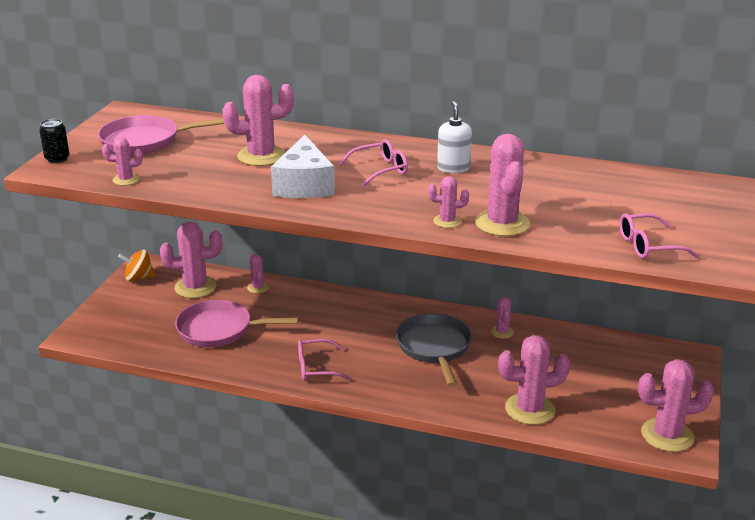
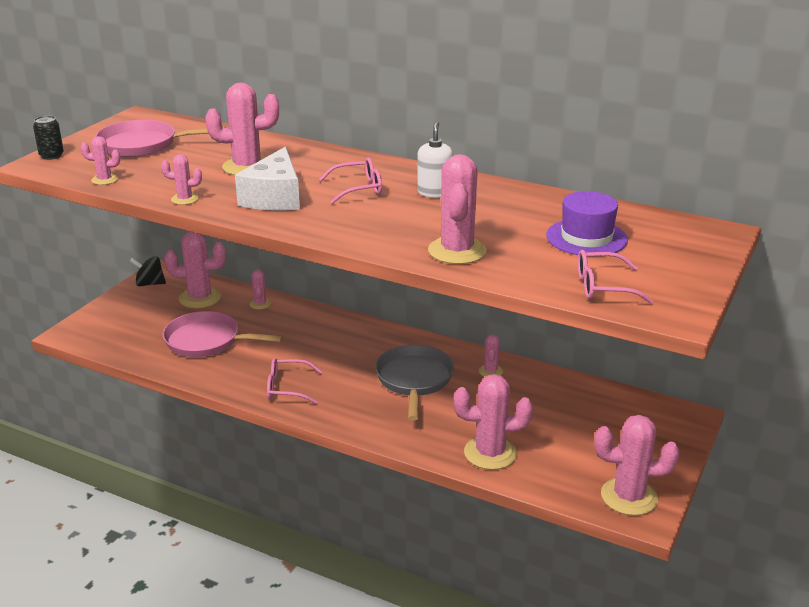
camera: 10 degrees right, 0 degrees up
(138, 277) = (150, 284): orange spinning top -> black spinning top
(447, 221) = (400, 244): pink cactus -> pink cactus (185, 199)
(612, 201) = (586, 238): none -> purple hat

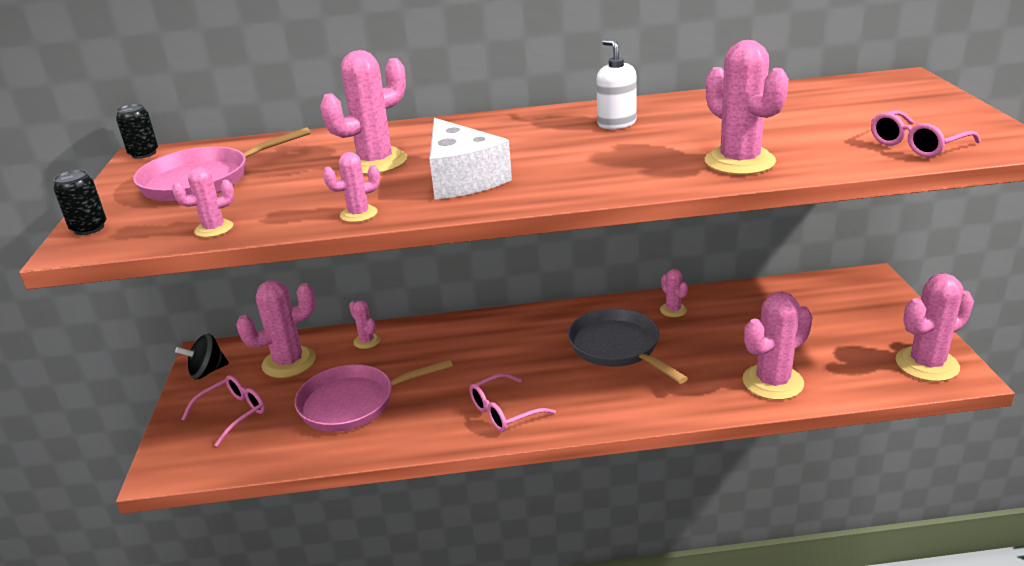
camera: 30 degrees left, 0 degrees up
(140, 114) = (144, 154): none -> black can
(358, 189) = (536, 143): pink glasses -> pink glasses (233, 414)
(586, 238) = (820, 114): purple hat -> none

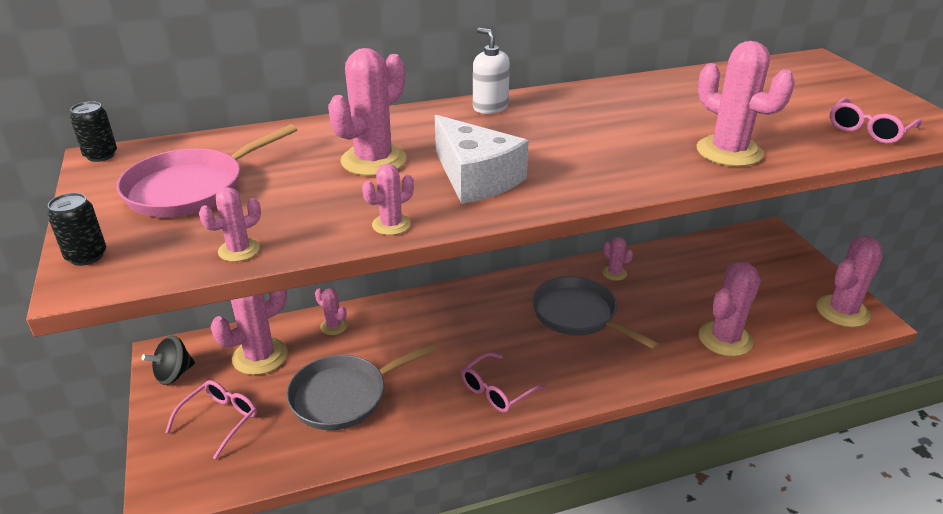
camera: 15 degrees left, 5 degrees up
(353, 403) = (344, 396): pink pan -> grey pan
(616, 123) = (591, 111): white soap dispenser -> white soap dispenser (490, 107)

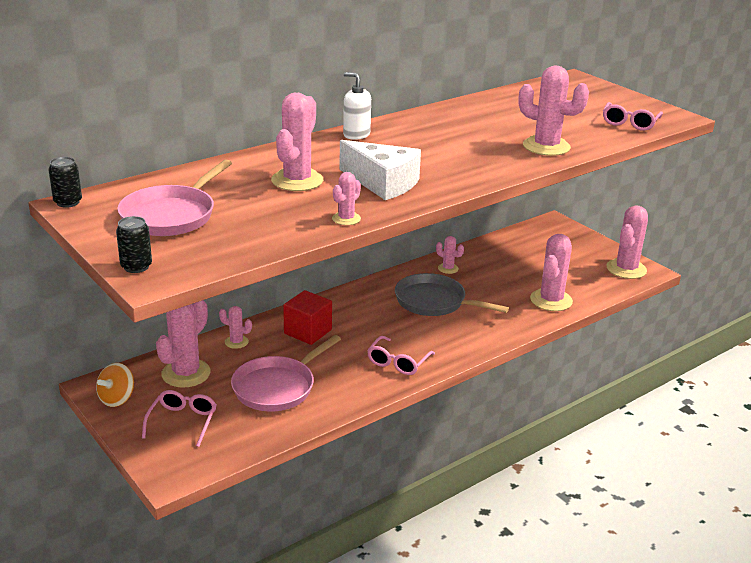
camera: 20 degrees left, 5 degrees down
(173, 374) = (117, 399): black spinning top -> orange spinning top
(239, 250) = (249, 248): pink cactus -> none
(344, 396) = (277, 387): grey pan -> pink pan
(416, 328) = (308, 332): none -> red cube

